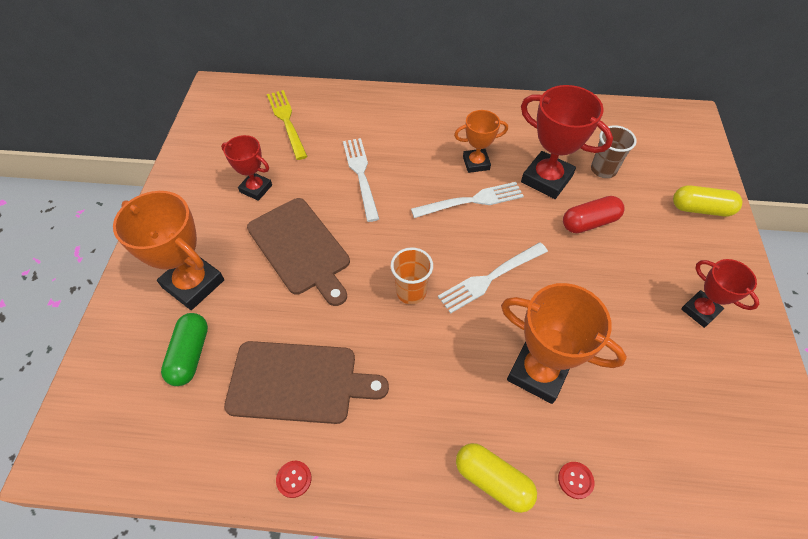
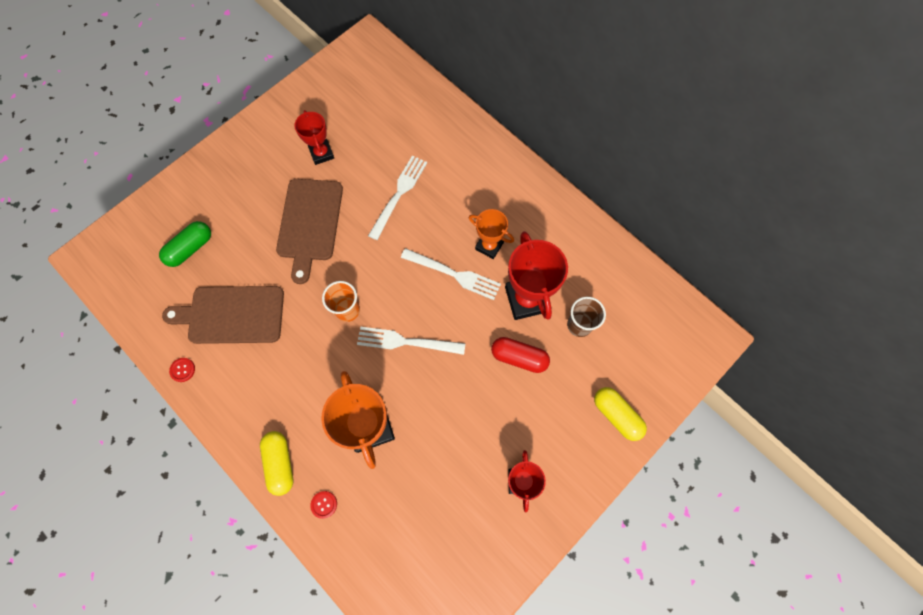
camera: 40 degrees right, 15 degrees up
(193, 284) = (228, 200): orange trophy -> none
(286, 121) = (390, 108): yellow fork -> none
(298, 382) = (232, 315): brown cutting board -> brown cutting board turned 135 degrees clockwise

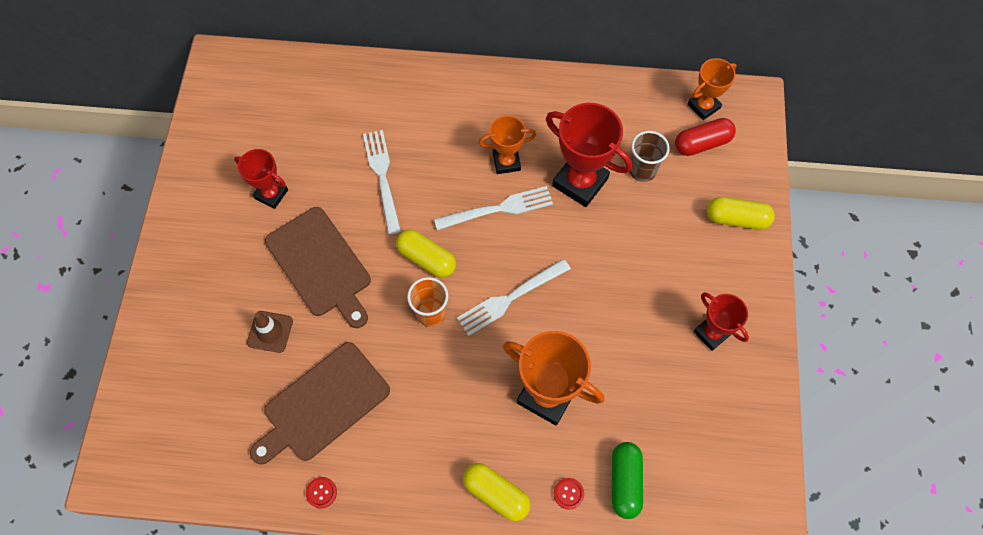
camera: 40 degrees left, 5 degrees down
(190, 248) = (219, 378): green capsule -> green capsule (625, 482)
(243, 243) = (270, 331): none -> brown traffic cone
(377, 271) = (426, 258): none -> yellow capsule
(519, 357) = (618, 235): red capsule -> red capsule (702, 143)
(669, 313) = (703, 106): none -> orange trophy

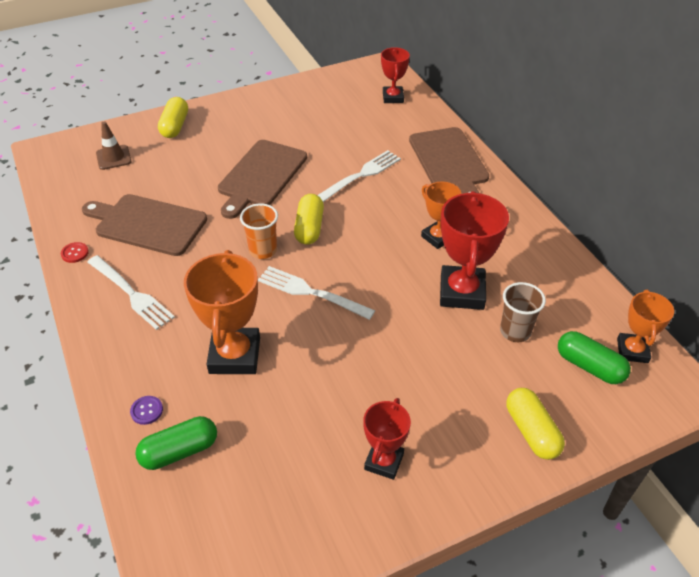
camera: 60 degrees right, 20 degrees down
(270, 331) = (190, 174): brown traffic cone -> brown traffic cone (113, 157)
(271, 194) = (299, 130): red trophy -> red trophy (393, 97)
(414, 93) = (449, 161): none -> brown cutting board
(496, 493) = (122, 358): yellow capsule -> yellow capsule (175, 126)
(498, 209) = (389, 250): white fork -> white fork (131, 293)
(568, 493) = (146, 411): red button -> purple button
(702, 143) = (589, 366): red capsule -> green capsule
(703, 106) = (632, 350): orange trophy -> orange trophy turned 75 degrees clockwise

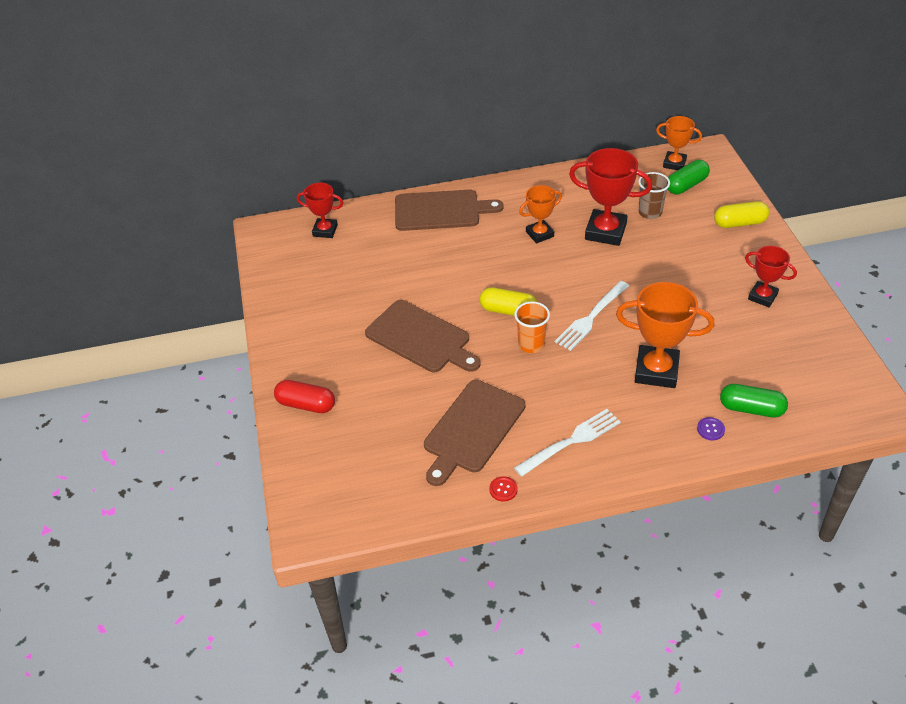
camera: 75 degrees left, 0 degrees up
(113, 157) = (346, 460): brown traffic cone -> none
(175, 126) = (306, 404): yellow capsule -> red capsule
(179, 451) = (751, 409): green capsule -> green capsule turned 60 degrees counterclockwise
(360, 175) = (443, 269): white fork -> none

